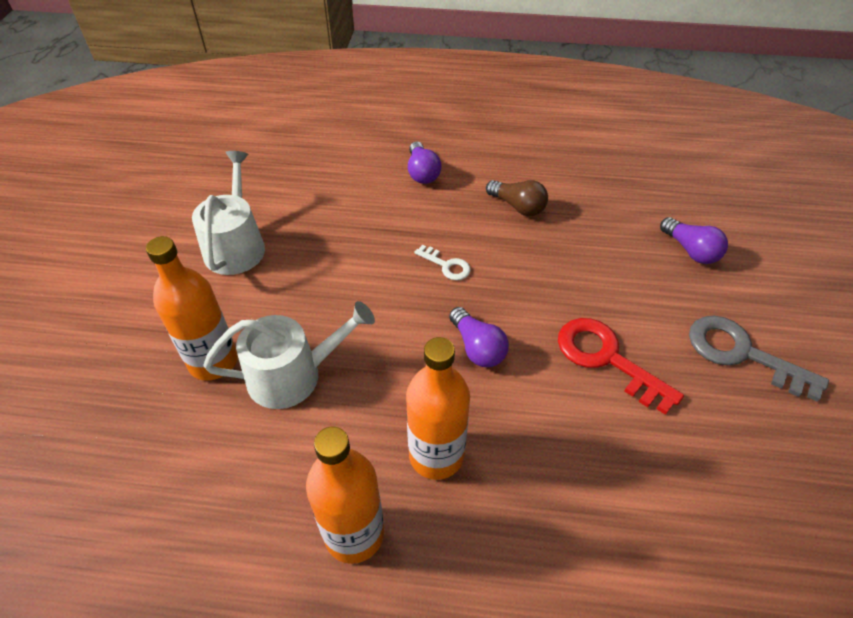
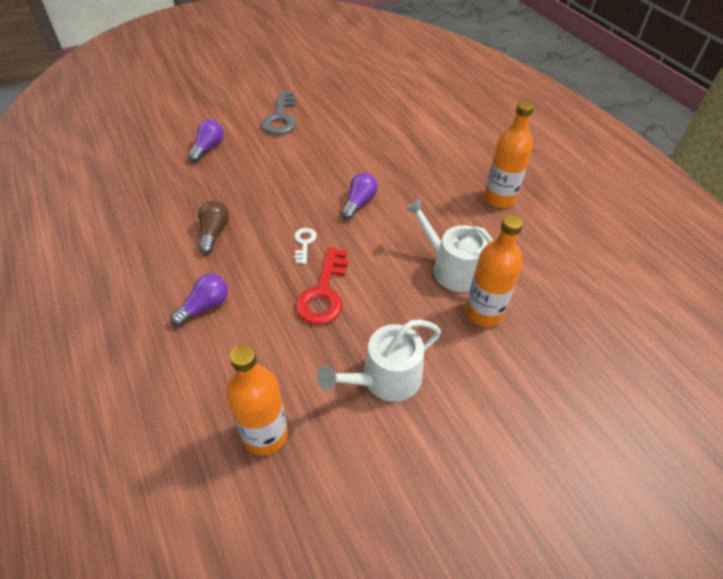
camera: 125 degrees left, 0 degrees up
(436, 455) = (436, 190): orange bottle -> orange bottle (265, 435)
(607, 359) = (323, 156): red key -> red key (323, 293)

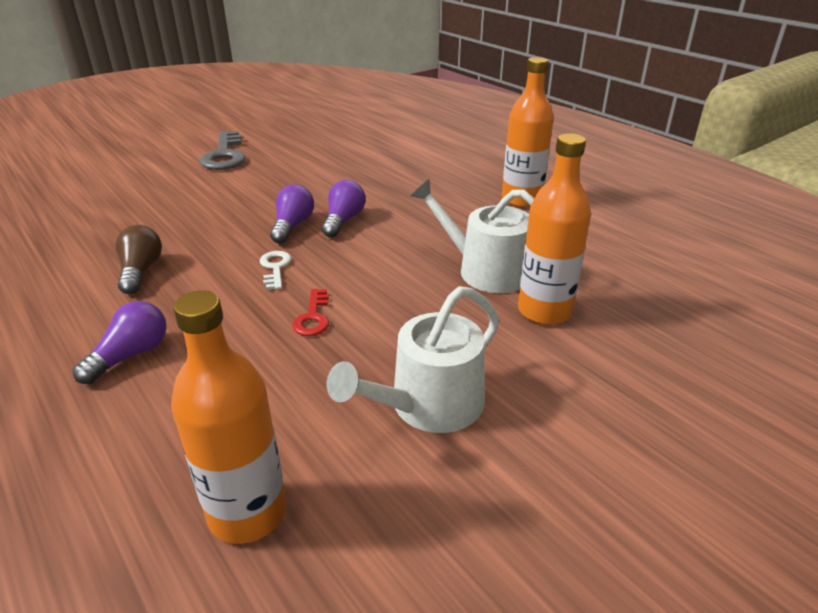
camera: 10 degrees left, 15 degrees down
(208, 148) = (128, 190): purple light bulb -> purple light bulb (292, 226)
(323, 293) = (313, 317): red key -> red key, size x0.53

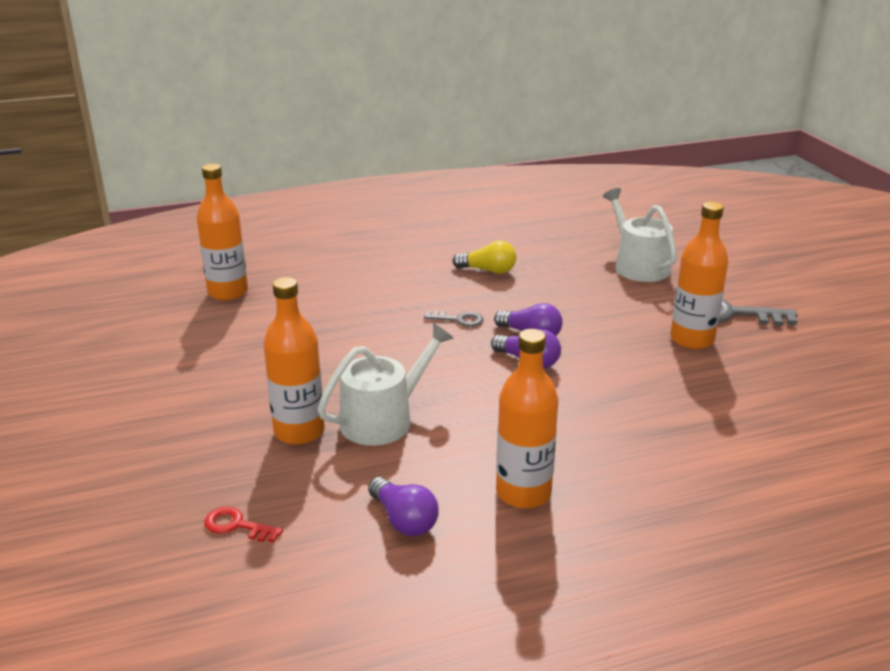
camera: 110 degrees right, 5 degrees down
(131, 355) = (384, 267): purple light bulb -> purple light bulb (404, 520)
(141, 271) = (488, 270): brown light bulb -> yellow light bulb
(274, 164) = (692, 339): none -> orange bottle
(275, 268) = (458, 320): white key -> grey key
(313, 317) = (376, 327): red key -> red key (237, 525)
(428, 405) = (247, 353): white watering can -> white watering can (638, 266)

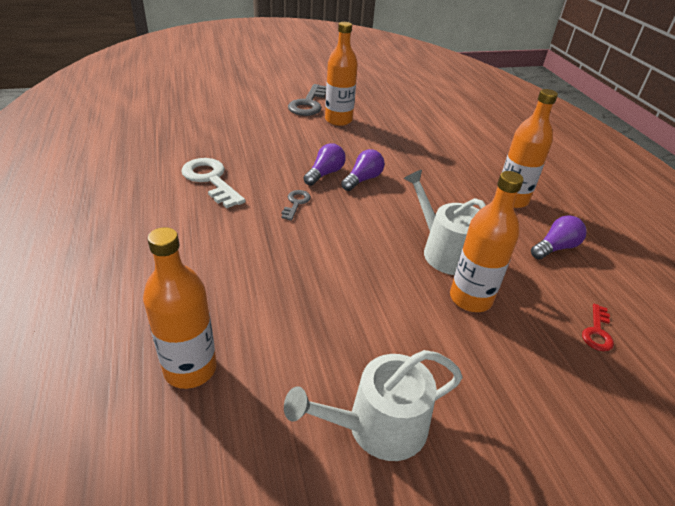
camera: 90 degrees left, 10 degrees up
(488, 270) = (210, 180): yellow light bulb -> white key
(638, 266) = (230, 118): white watering can -> white watering can (378, 426)

